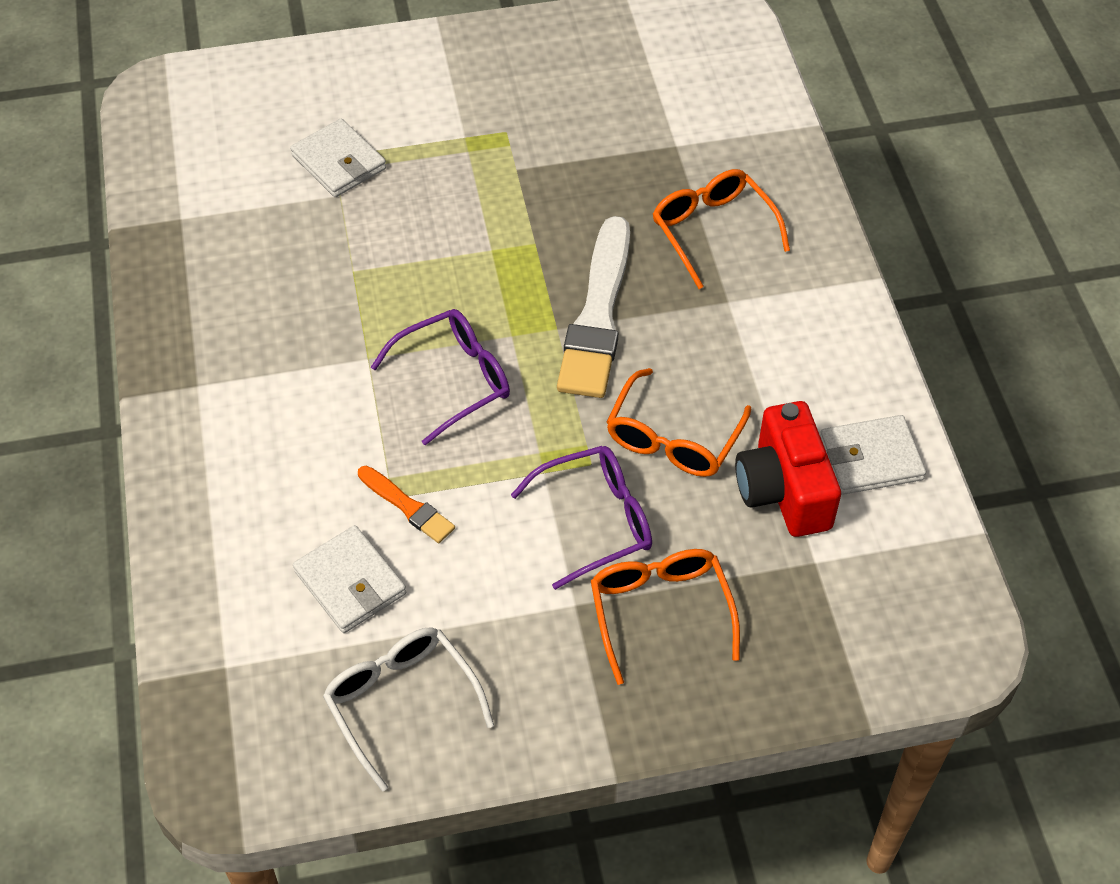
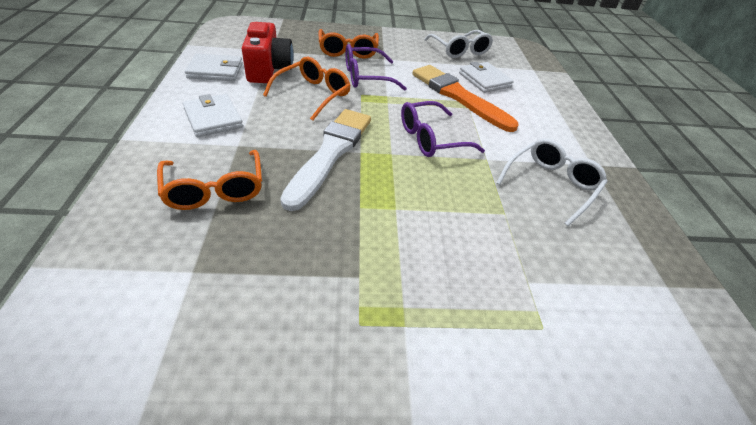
camera: 175 degrees left, 10 degrees down
(277, 330) = (551, 184): none -> white glasses
(339, 162) = (536, 319): white wallet -> white wallet (213, 118)
(407, 506) = (458, 96): orange brush -> orange brush, size x2.05

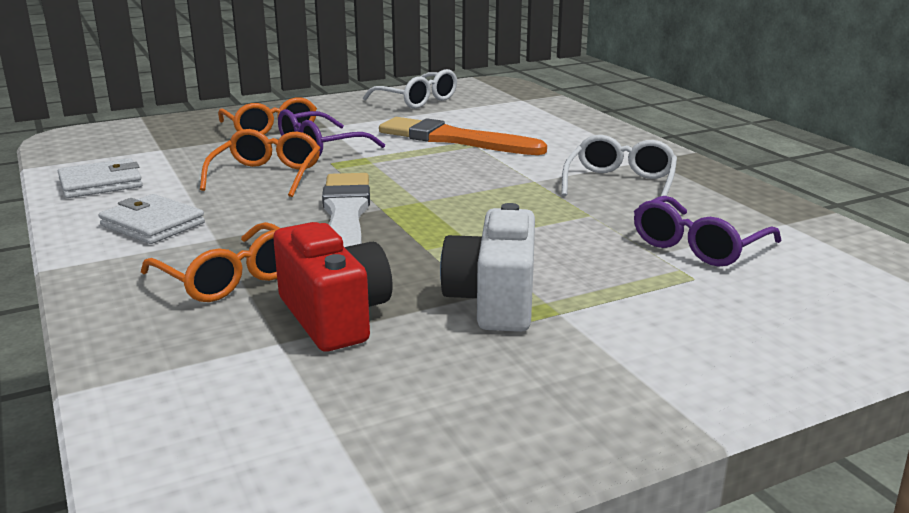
camera: 20 degrees left, 20 degrees down
(268, 70) = (178, 167): red camera -> red camera (334, 316)
(365, 289) = (494, 301): none -> white camera
(431, 139) = (455, 179): purple glasses -> purple glasses (698, 246)
(484, 80) = (472, 120): white wallet -> none

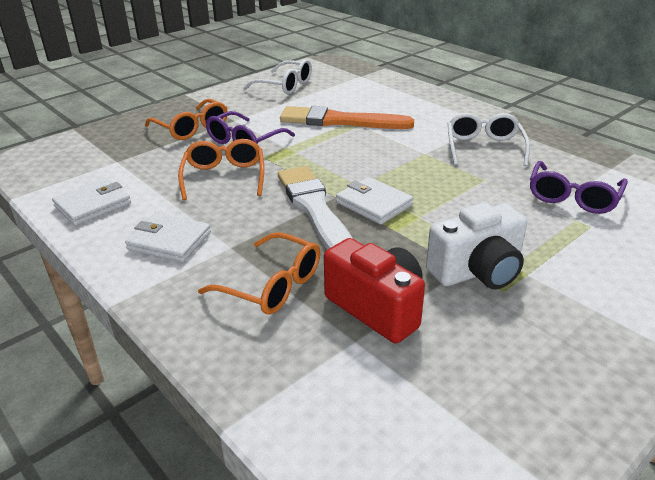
camera: 15 degrees left, 10 degrees up
(422, 221) = (374, 204): none -> white wallet
(494, 301) = (477, 271): white camera -> white camera turned 105 degrees counterclockwise

